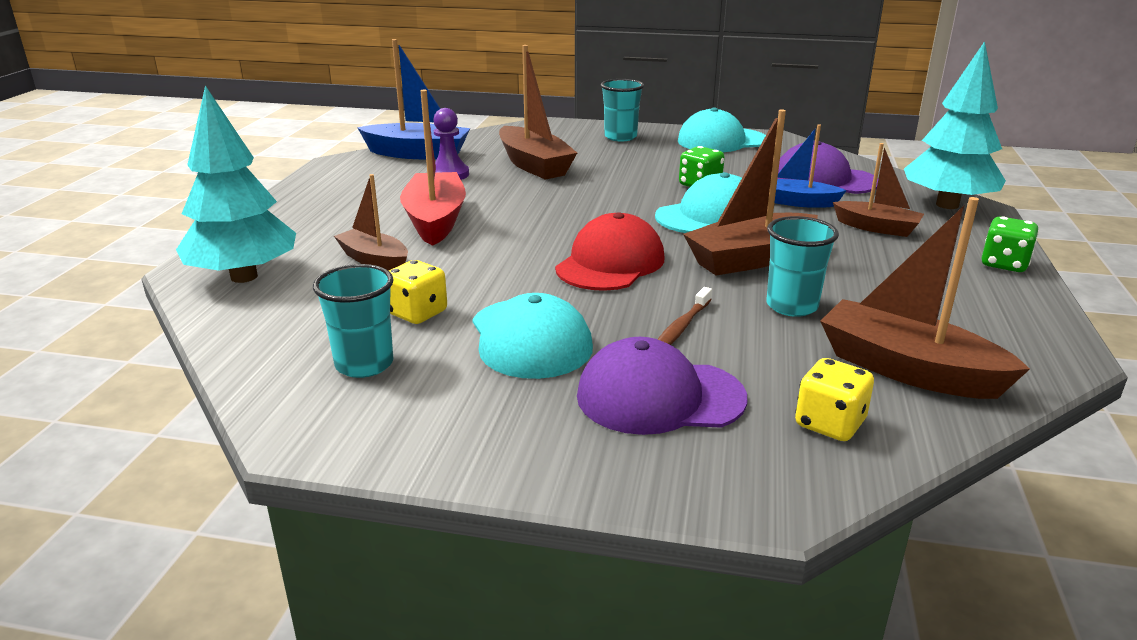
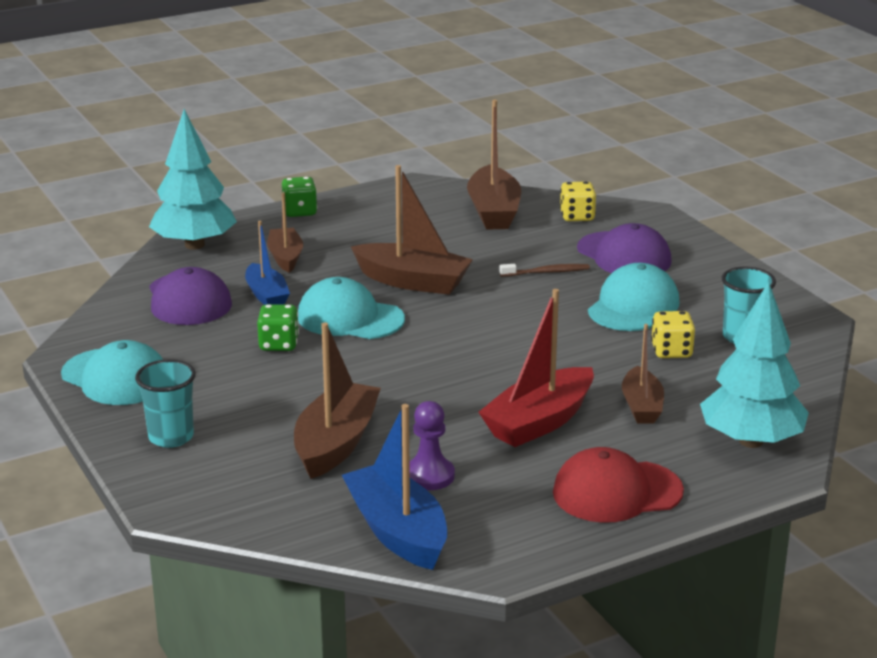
camera: 130 degrees left, 0 degrees up
(610, 263) = (497, 322): red cap -> red cap (617, 492)
(792, 306) = (465, 252): turquoise cup -> none

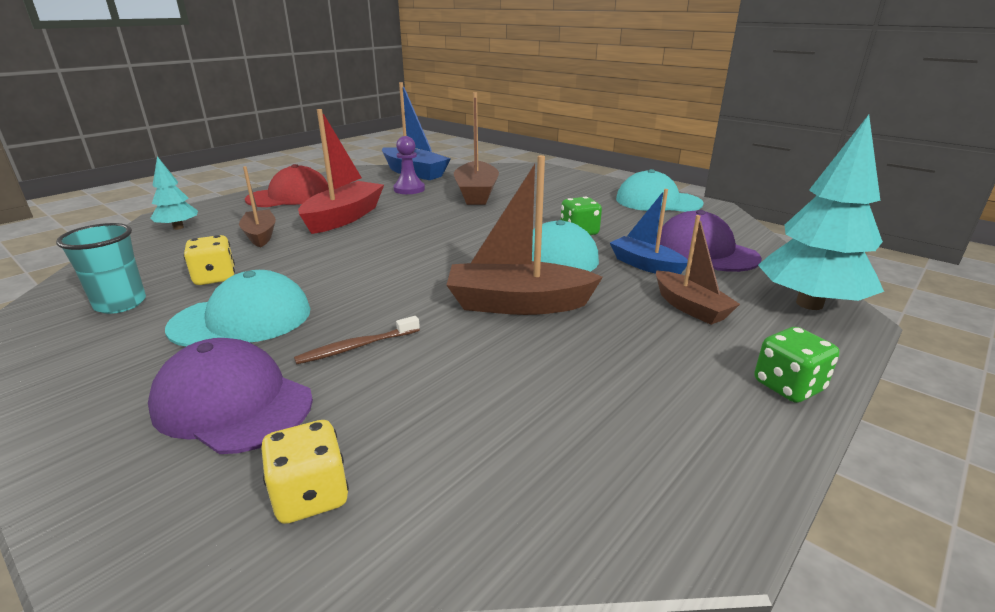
camera: 160 degrees right, 0 degrees up
(171, 437) = (576, 185): turquoise cup -> none
(493, 211) = (485, 468): brown boat -> none
(633, 306) = (242, 319): turquoise cap -> turquoise cap turned 120 degrees counterclockwise
(750, 441) = (178, 227): turquoise tree -> turquoise tree, size x0.52

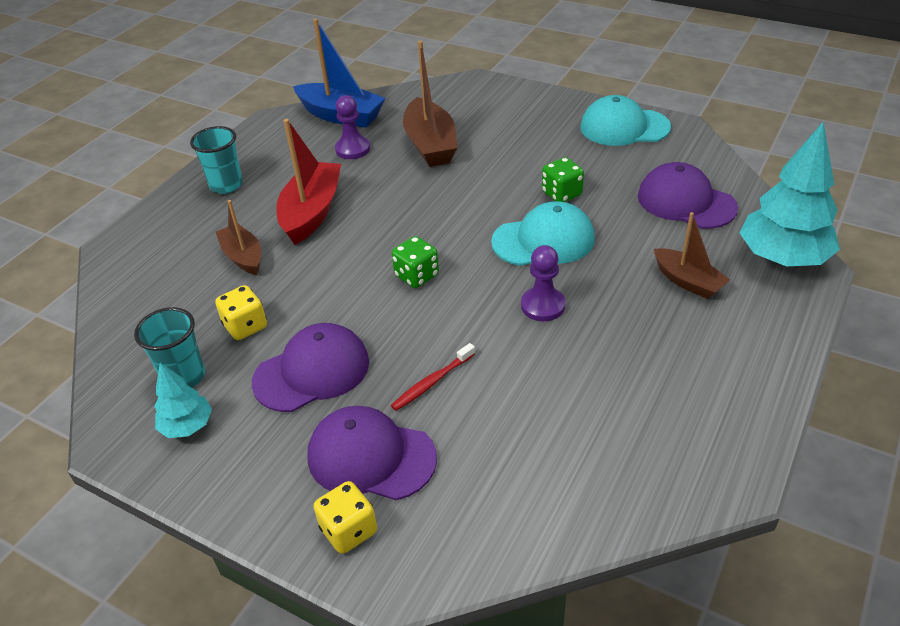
camera: 10 degrees left, 15 degrees up
(178, 227) = (144, 261): turquoise tree -> turquoise tree (187, 426)
(242, 319) = (312, 371): turquoise cap -> purple cap
(290, 196) = (226, 185): red cap -> turquoise cup
(311, 495) = (480, 515): yellow dice -> yellow dice (349, 530)
(357, 347) = (432, 382): brown toothbrush -> red toothbrush
(518, 304) = (543, 306): brown boat -> purple pawn
(645, 265) = (637, 232): blue boat -> none
(788, 386) = (774, 353): green dice -> green dice (416, 276)

